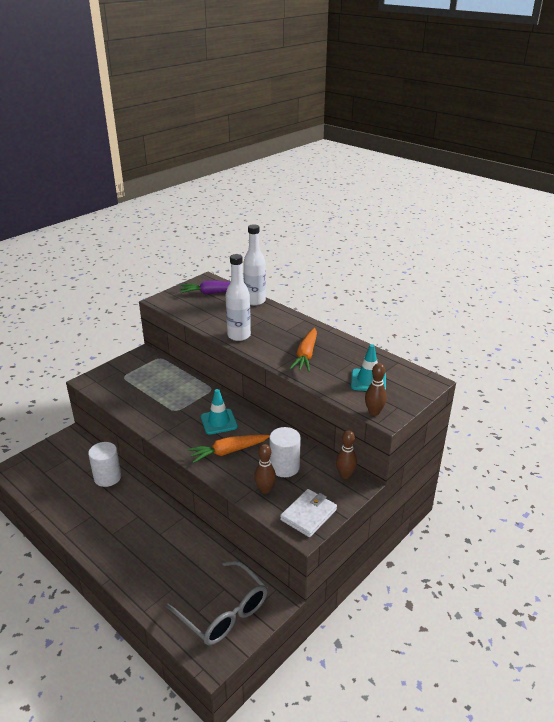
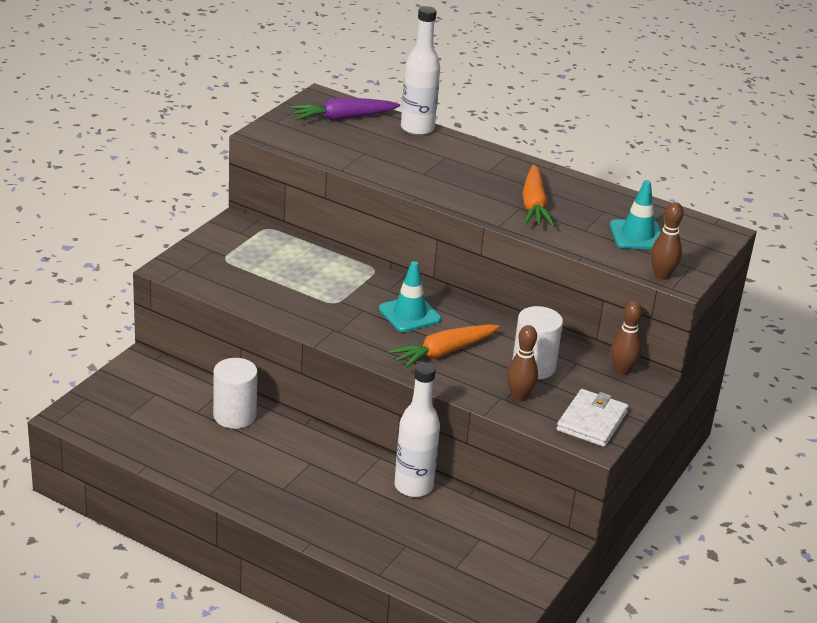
camera: 15 degrees left, 0 degrees up
(223, 611) = (490, 564): grey glasses -> none
(239, 336) = (420, 182): white bottle -> white bottle (413, 486)

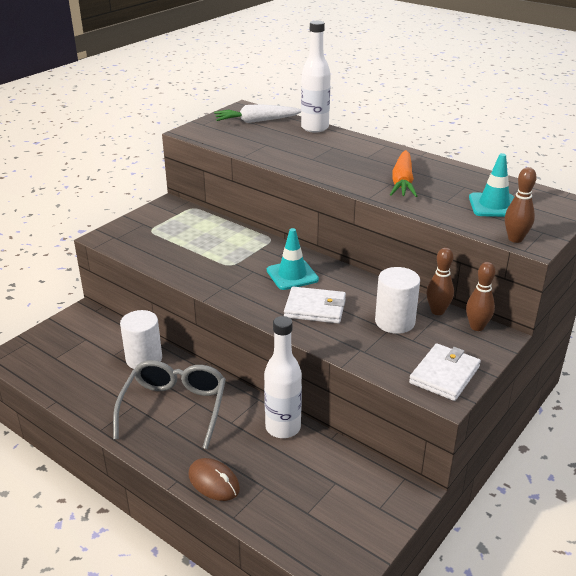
camera: 10 degrees right, 0 degrees up
(287, 469) = (174, 408): none -> grey glasses
(343, 118) = (256, 121): purple carrot -> white carrot
(351, 542) = (214, 482): none -> brown mouse
(443, 352) = (315, 308): orange carrot -> white wallet
(519, 396) = (377, 349): brown bowling pin -> brown bowling pin (437, 311)

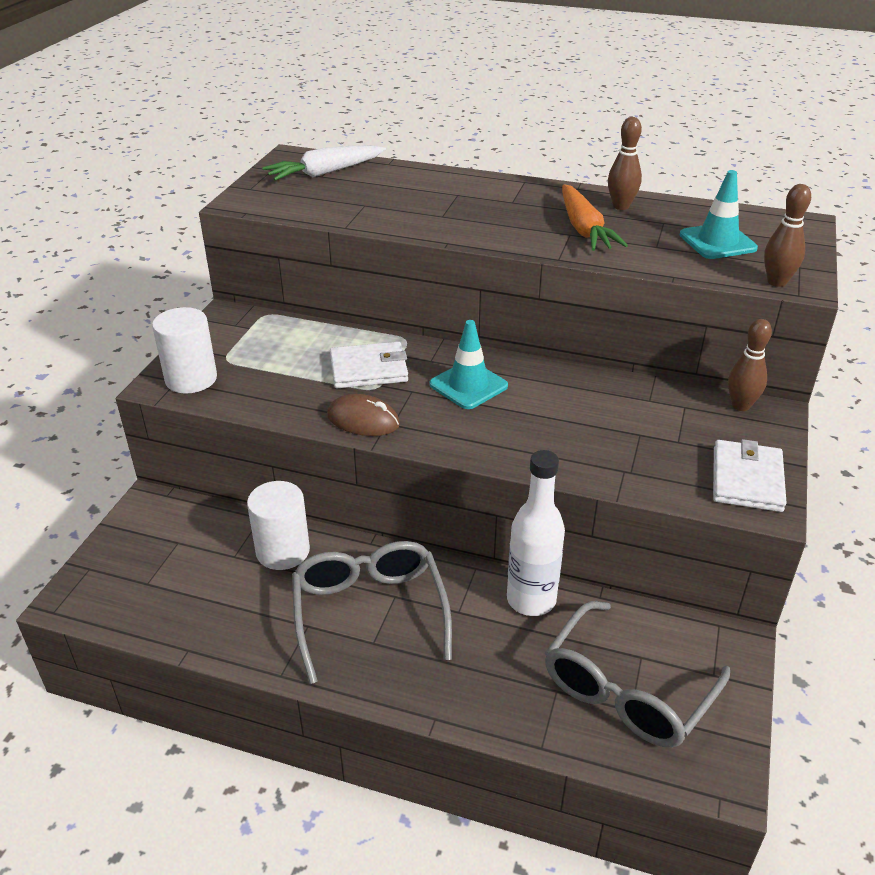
camera: 20 degrees left, 5 degrees up
(214, 482) = (486, 704): brown mouse -> brown mouse (363, 420)
(312, 500) = (627, 690): none -> grey glasses
(314, 128) = (412, 171): white bottle -> none
(315, 308) = (529, 426): white wallet -> white wallet (369, 369)
(395, 322) = (641, 421): white cylinder -> white cylinder (191, 379)
(437, 311) = (681, 395): brown bowling pin -> brown bowling pin (621, 206)

